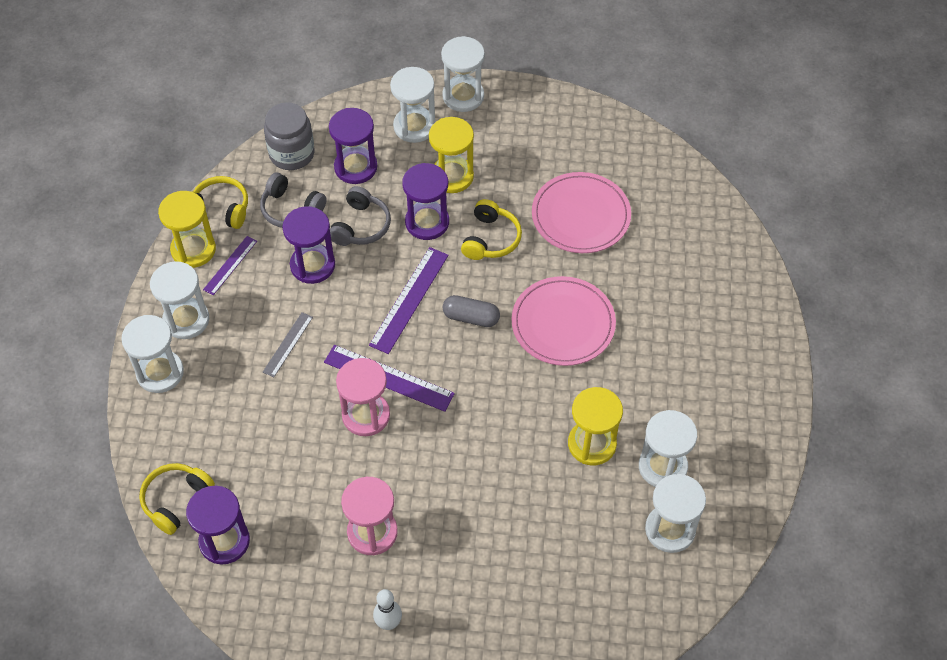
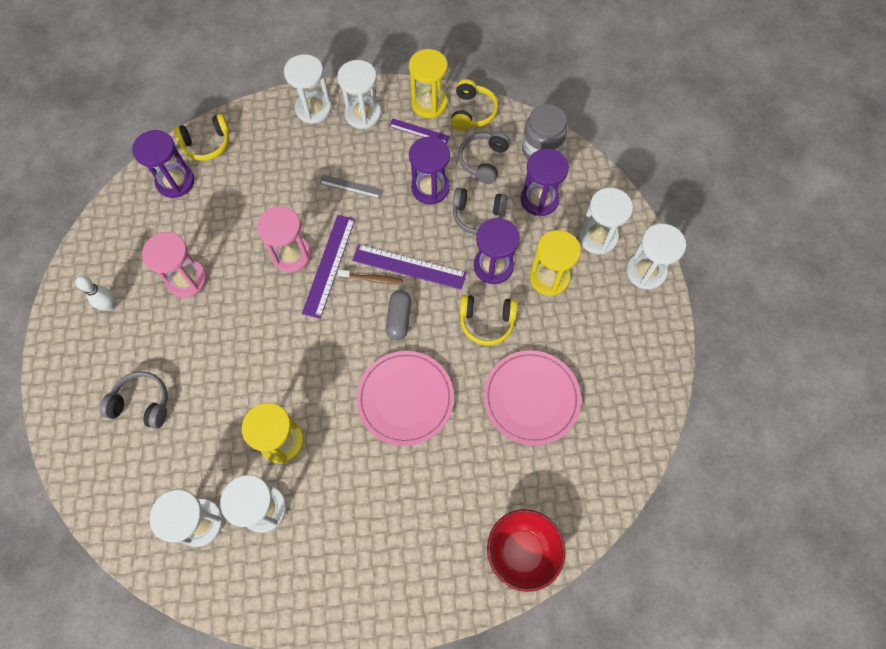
camera: 80 degrees right, 10 degrees up
(176, 500) = (207, 144): yellow headphones -> yellow headphones turned 135 degrees clockwise
(416, 337) = (372, 279): none -> brown toothbrush
(525, 587) = (142, 403): none -> grey headphones
(728, 250) = (522, 551): none -> red bowl

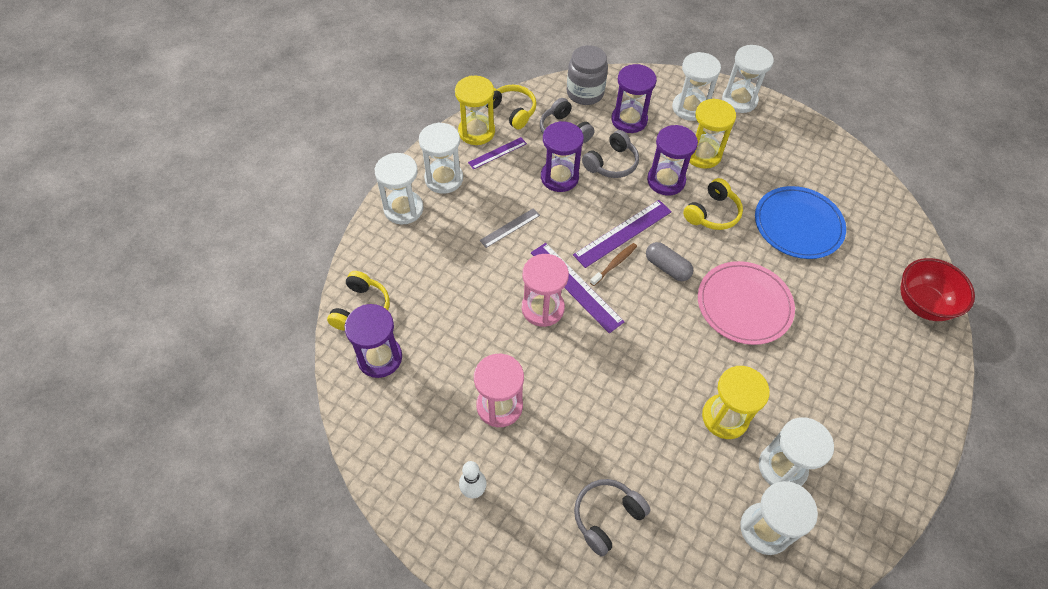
camera: 55 degrees left, 10 degrees down
(531, 398) = (798, 225): pink plate -> blue plate

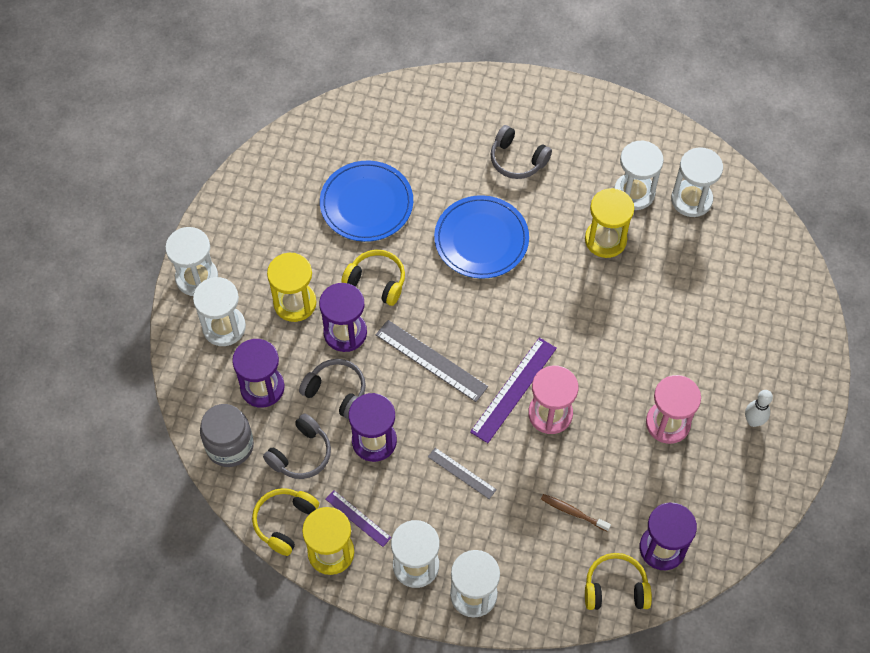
camera: 105 degrees left, 5 degrees up
(607, 517) = (730, 313): grey headphones -> grey headphones (517, 160)
(614, 264) = (473, 360): brown toothbrush -> brown toothbrush (573, 512)
(623, 233) = (431, 360): purple ruler -> grey ruler
(667, 267) = (461, 312): grey capsule -> none
(744, 305) = (481, 239): pink plate -> blue plate
(922, 304) = (428, 98): red bowl -> none

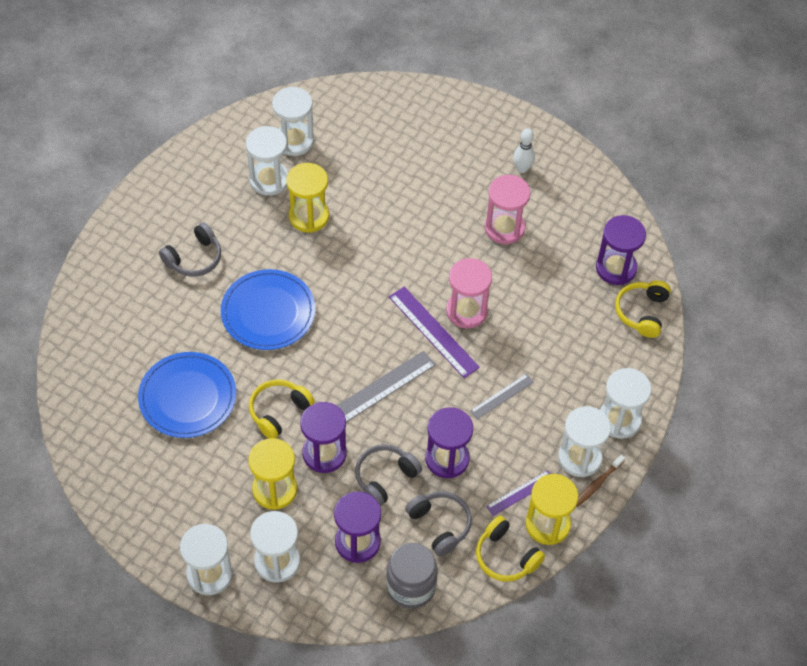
camera: 75 degrees left, 5 degrees down
(573, 512) = (565, 322): brown toothbrush -> brown toothbrush (597, 484)

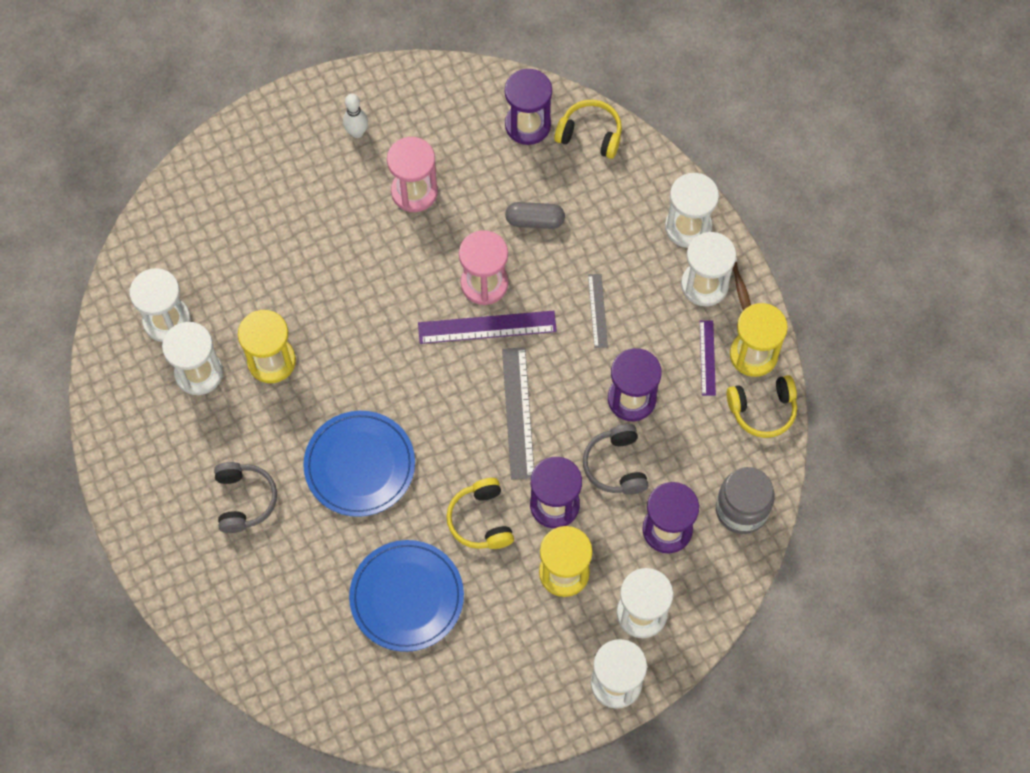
camera: 55 degrees left, 10 degrees up
(440, 525) = (695, 447): grey headphones -> none
(542, 315) = (535, 221): none -> grey capsule
(642, 312) = (590, 134): yellow headphones -> yellow headphones turned 150 degrees clockwise

